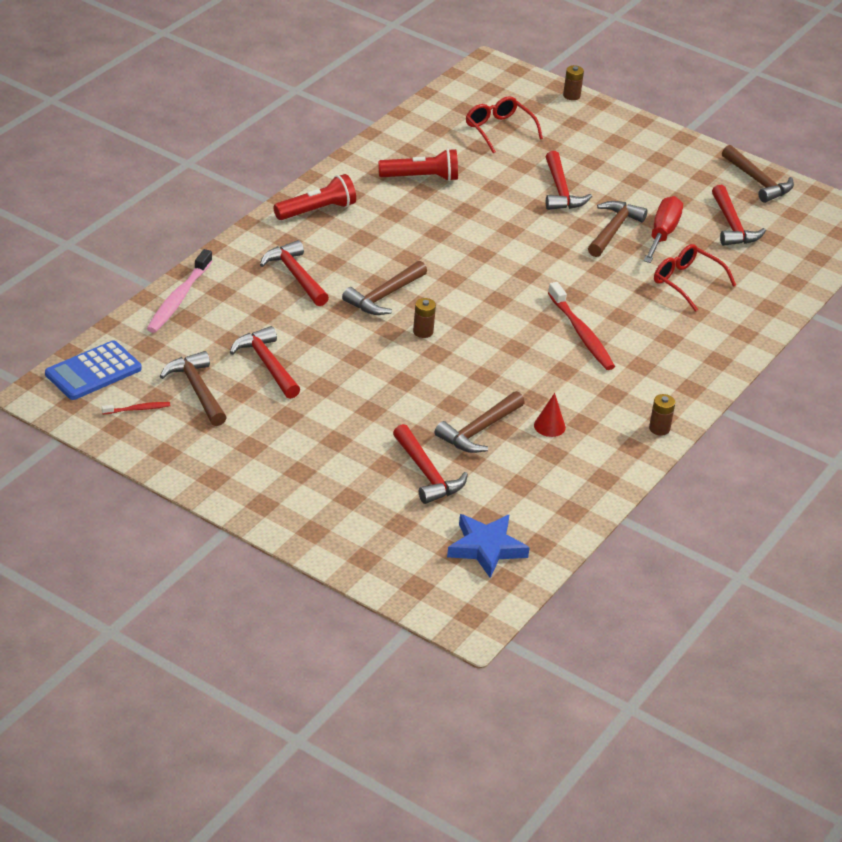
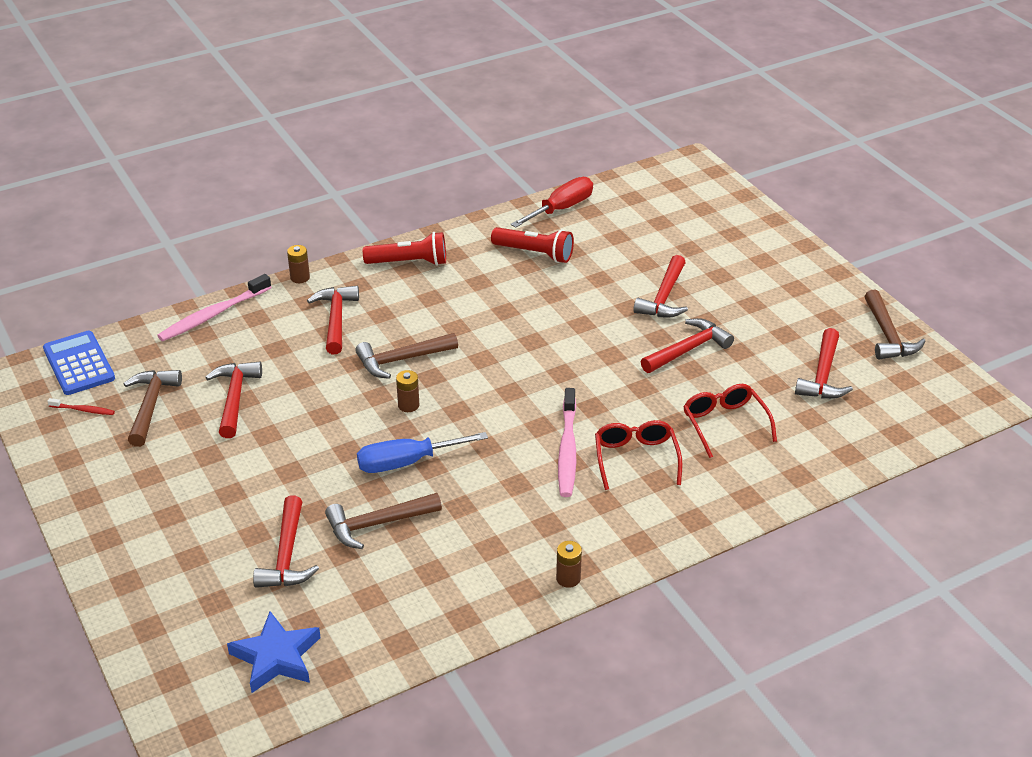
camera: 30 degrees right, 0 degrees up
(93, 371) = (79, 364): blue calculator -> blue calculator turned 75 degrees clockwise
(461, 377) = (406, 462): none -> blue screwdriver
(498, 130) = (649, 224): red glasses -> red glasses (636, 458)
(549, 426) = (453, 541): red cone -> none
(571, 96) = (750, 207): brown battery -> brown battery (300, 277)
(581, 333) = (567, 449): red toothbrush -> pink toothbrush
(613, 230) = (688, 349): brown hammer -> red hammer
(662, 234) = (738, 366): red screwdriver -> red screwdriver (561, 209)

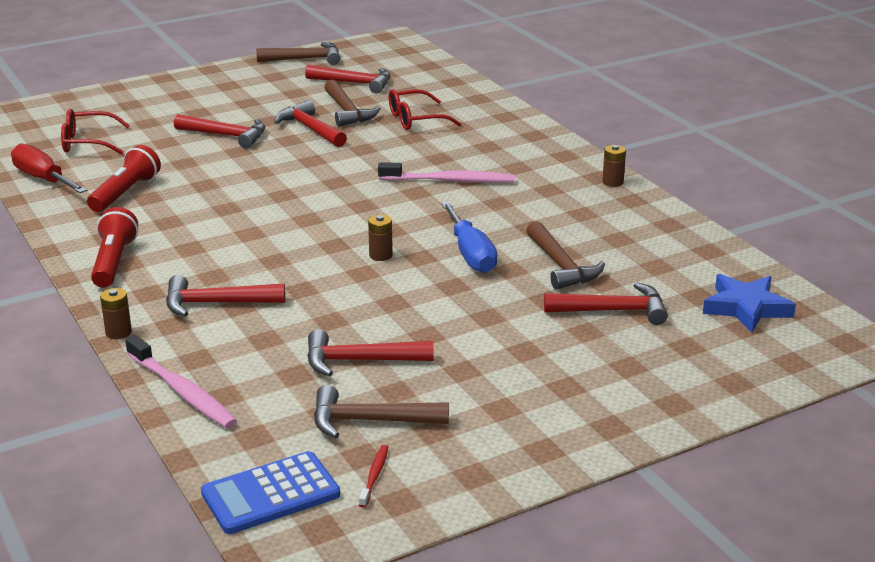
camera: 90 degrees left, 10 degrees down
(401, 360) = (302, 261): brown hammer -> brown hammer (347, 112)
(636, 458) = (461, 154): red glasses -> red glasses (87, 142)

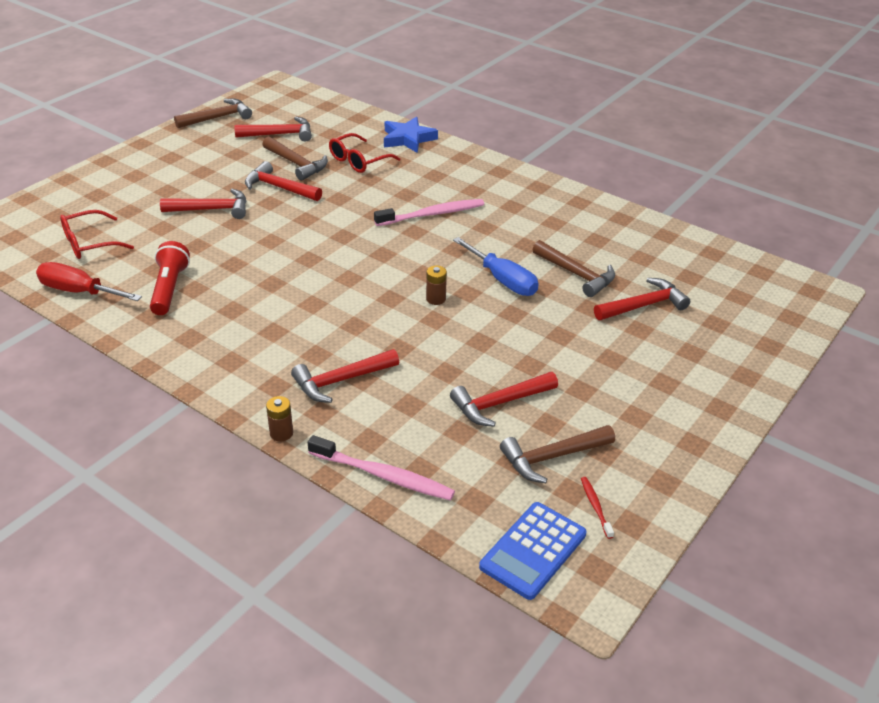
camera: 25 degrees left, 10 degrees up
(114, 262) = (218, 363): red flashlight -> none
(612, 182) = (553, 189): brown battery -> none
(746, 308) = (728, 279): blue star -> blue star (408, 139)

